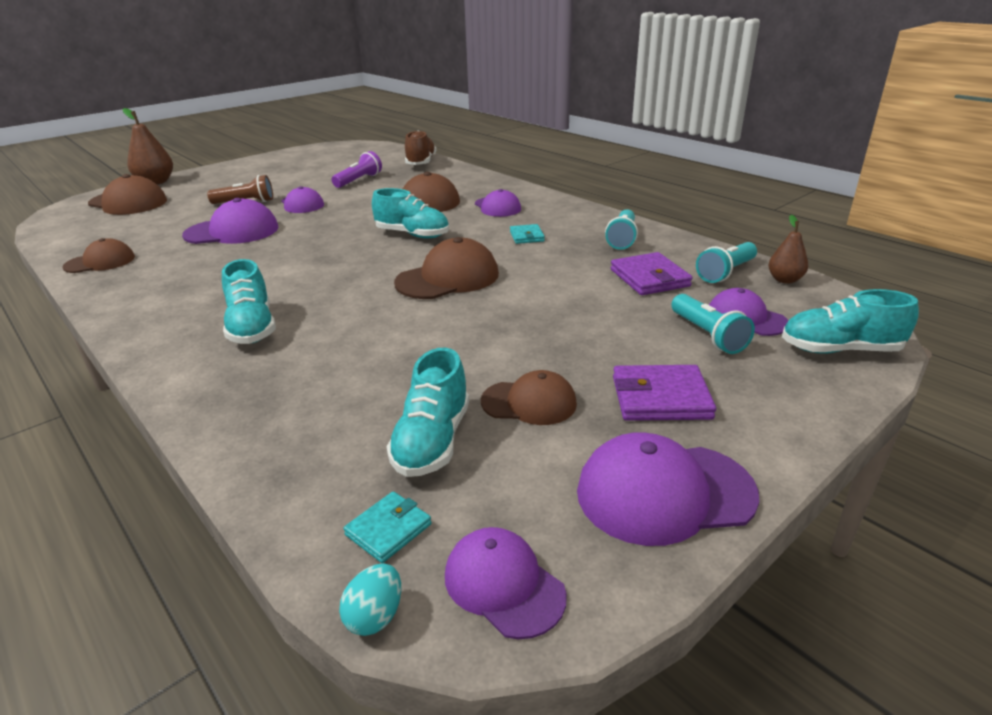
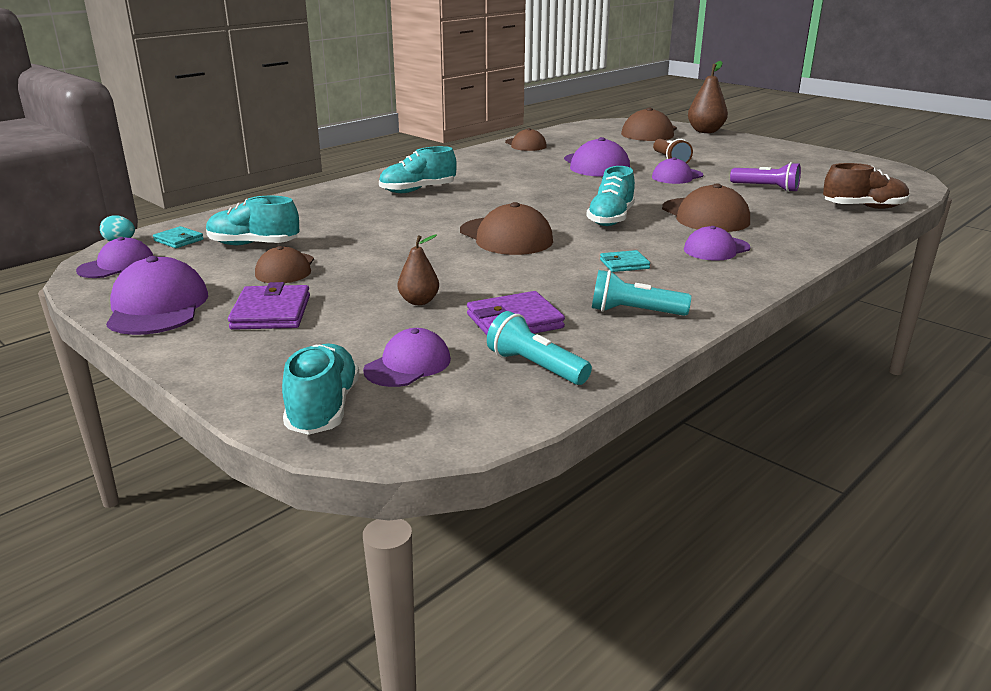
camera: 85 degrees right, 5 degrees down
(708, 335) = (373, 341): turquoise flashlight -> none
(784, 280) = (516, 404): brown pear -> brown pear (419, 301)

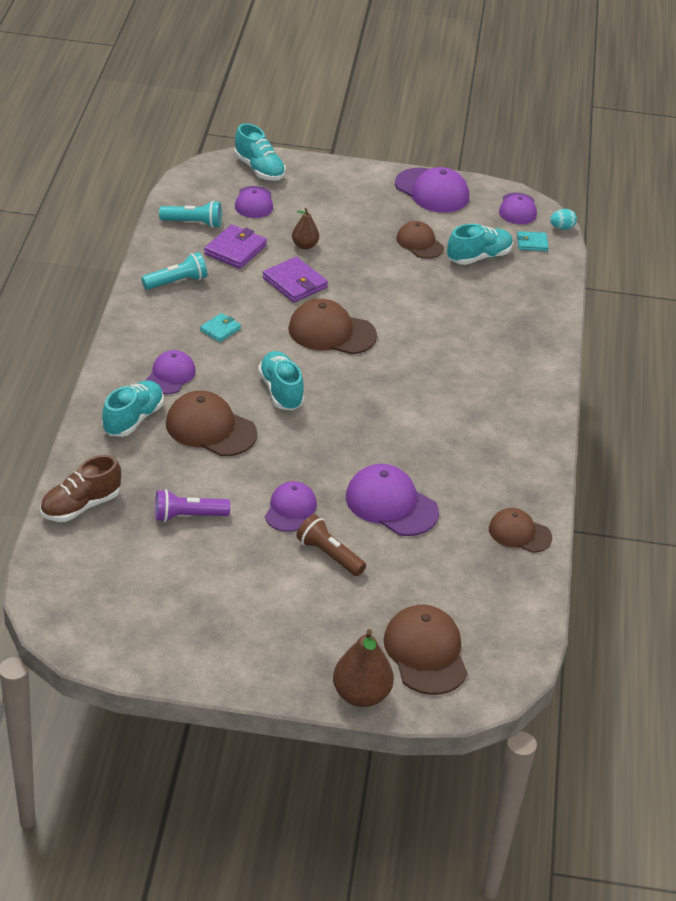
camera: 140 degrees right, 15 degrees up
(271, 312) = (369, 209): purple wallet -> purple wallet (294, 283)
(418, 190) = (482, 375): turquoise shoe -> turquoise shoe (133, 419)

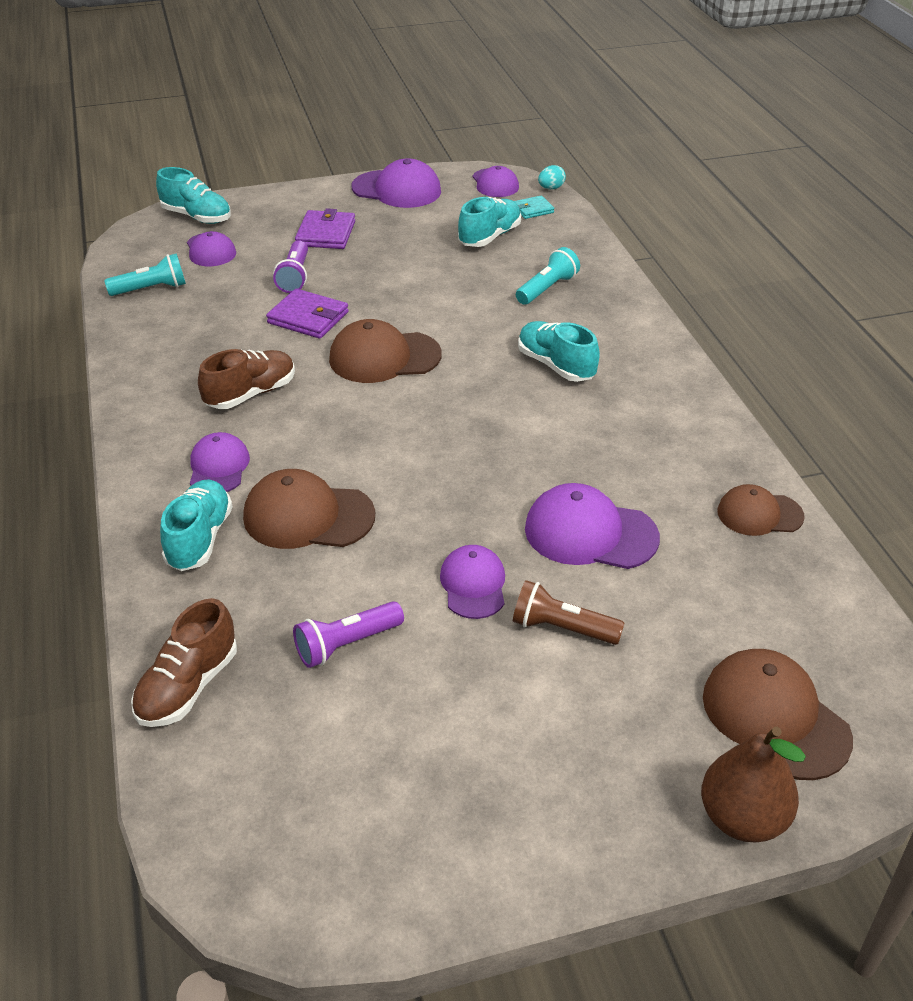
camera: 20 degrees left, 0 degrees up
(176, 282) = (166, 357): turquoise flashlight -> turquoise flashlight (547, 289)
(220, 329) = (251, 394): turquoise wallet -> brown shoe
(235, 250) = (217, 303): purple wallet -> purple wallet (326, 233)
(281, 391) = (368, 441): turquoise shoe -> turquoise shoe (556, 365)
(304, 245) = (295, 277): brown pear -> purple flashlight
(419, 243) = (418, 240): brown cap -> none

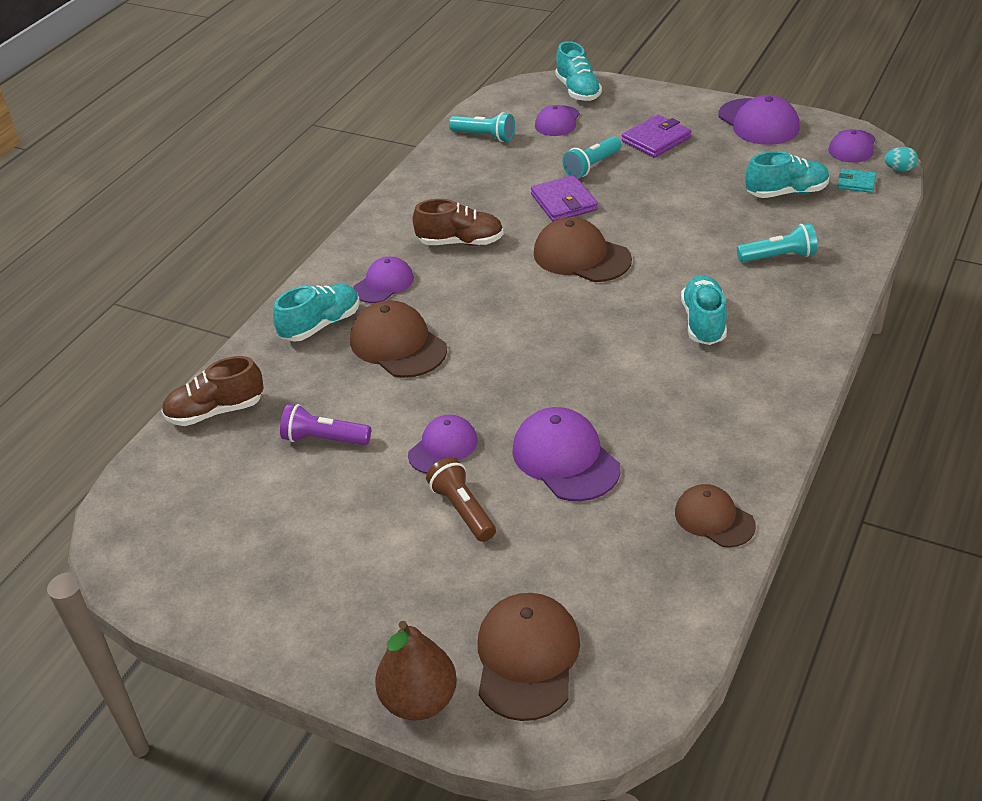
camera: 45 degrees right, 0 degrees up
(295, 277) = (592, 166): purple flashlight -> turquoise flashlight

